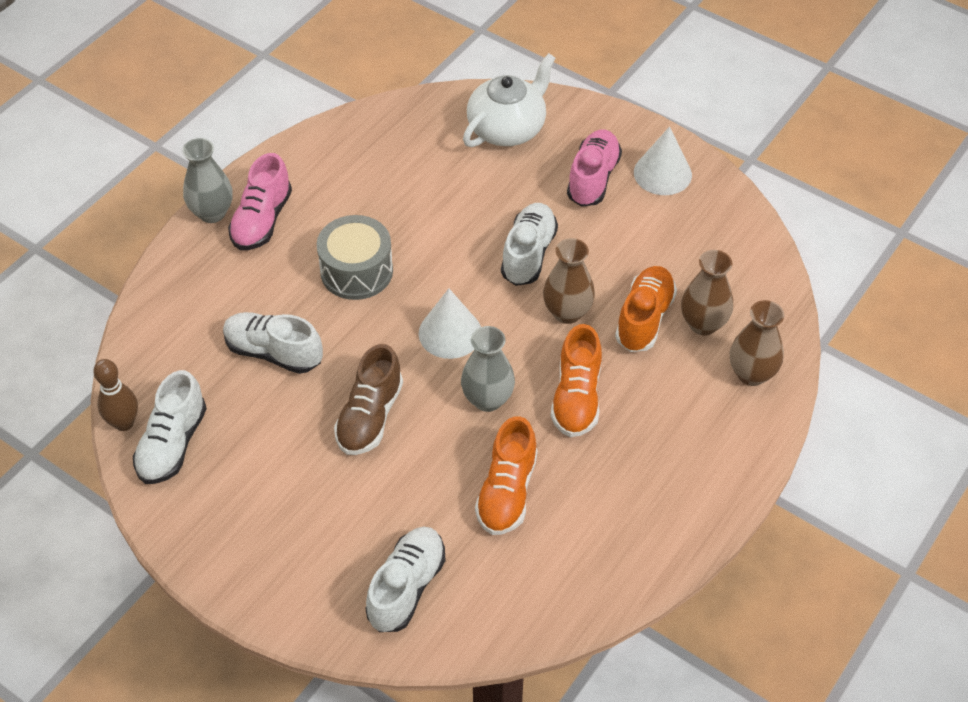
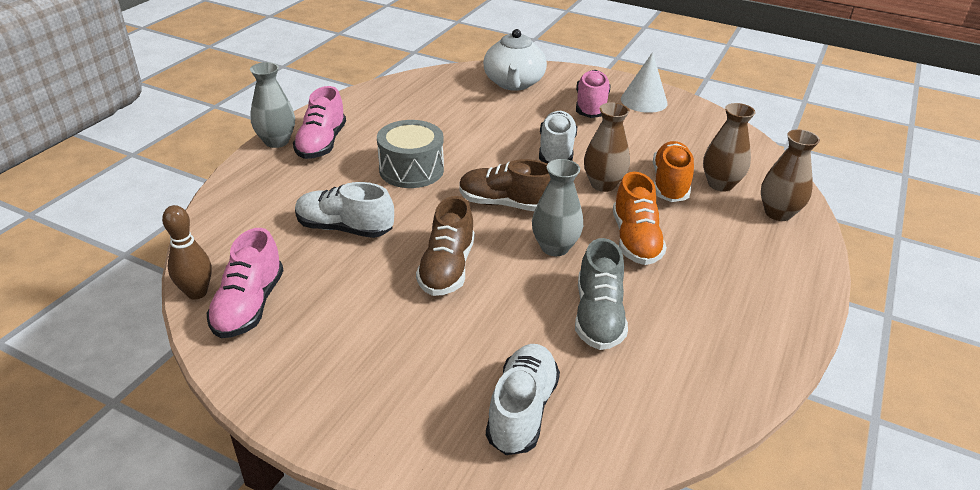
camera: 10 degrees left, 15 degrees down
(172, 444) = (249, 305): white shoe -> pink shoe
(450, 333) = (505, 204): white cone -> brown shoe
(507, 128) = (513, 83): white teapot -> white teapot turned 150 degrees clockwise
(507, 492) = (598, 316): orange shoe -> grey shoe

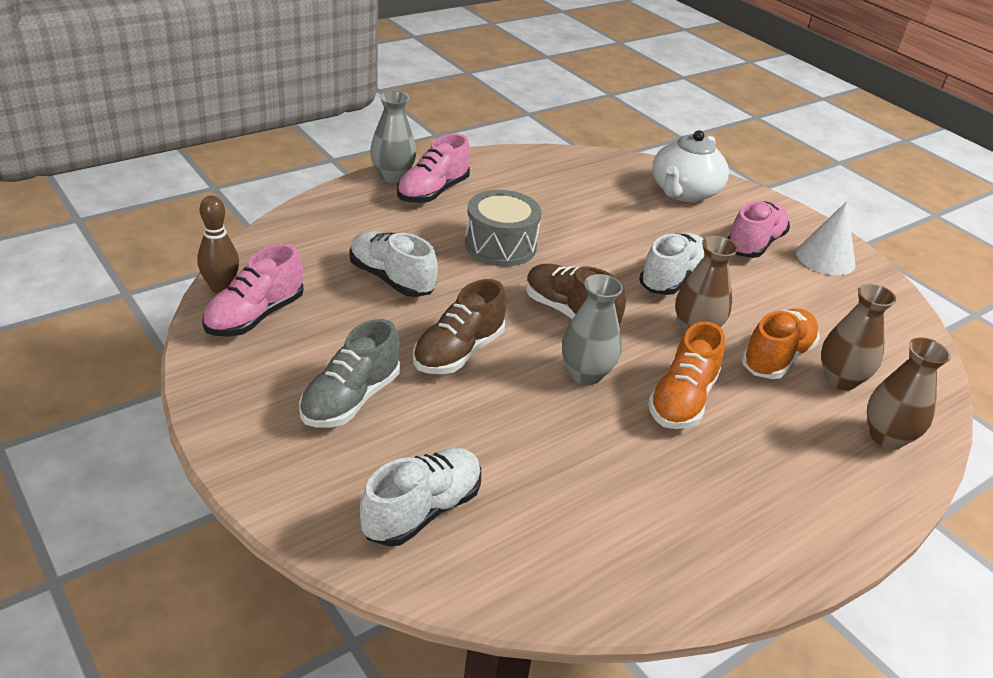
camera: 25 degrees right, 0 degrees up
(598, 316) = (574, 458): grey shoe -> grey shoe (350, 399)

